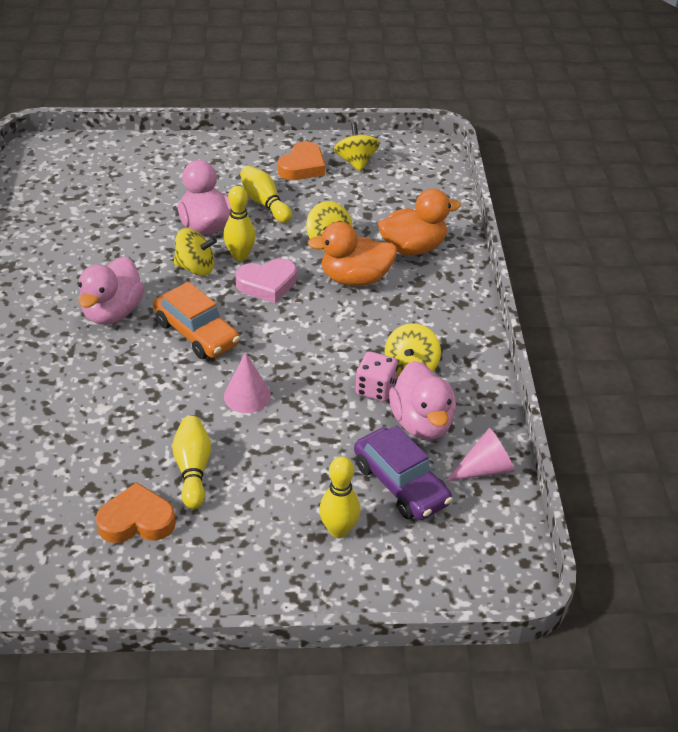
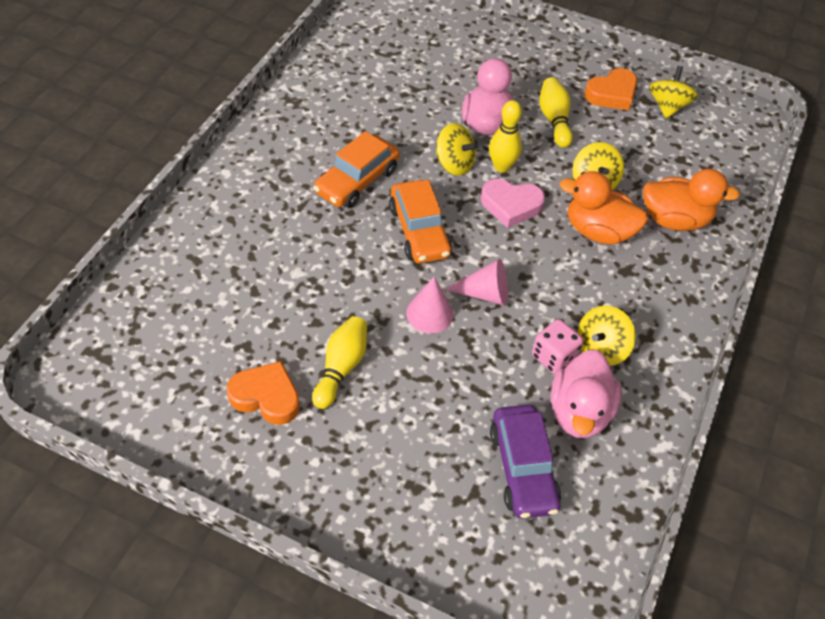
camera: 25 degrees right, 10 degrees up
(112, 312) = (357, 181): pink duck -> orange car
(339, 530) = (438, 489): yellow bowling pin -> none
(484, 469) = (615, 490): pink cone -> pink cone (485, 293)

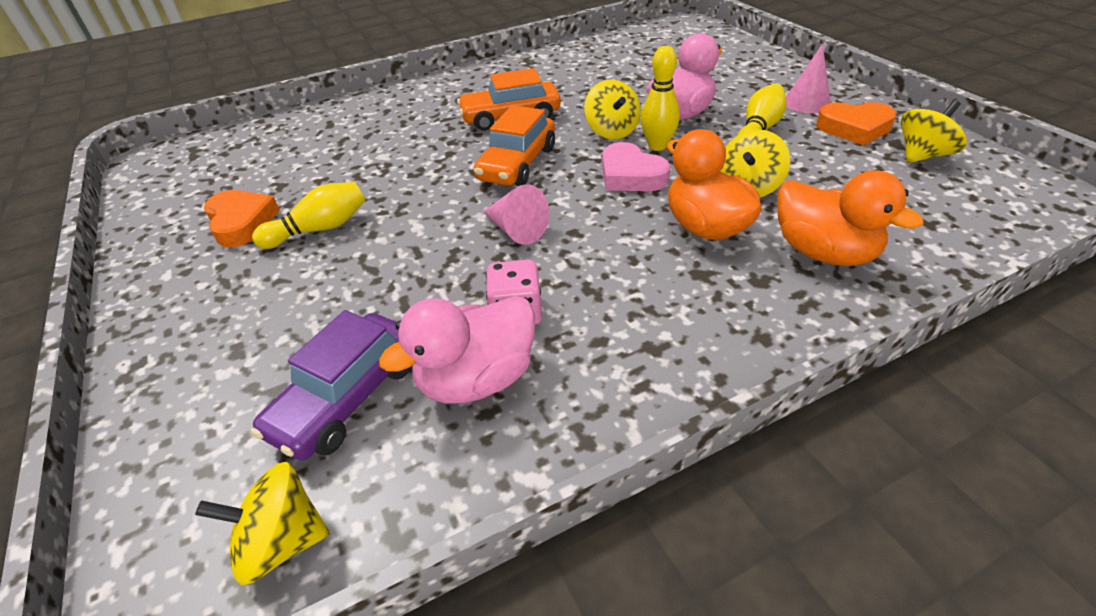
camera: 45 degrees right, 10 degrees down
(429, 313) = (445, 223): pink cone -> pink cone (807, 103)
(601, 349) = (580, 331): yellow spinning top -> yellow spinning top (282, 542)

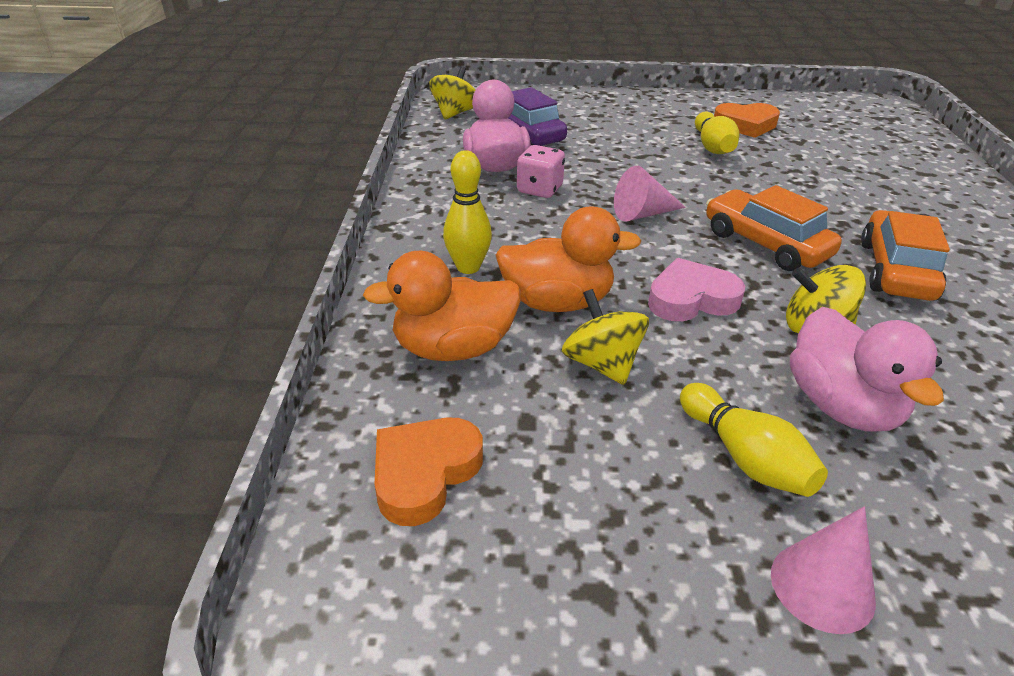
camera: 115 degrees right, 5 degrees down
(657, 146) = (750, 344): yellow bowling pin -> yellow bowling pin (468, 267)
(854, 128) = (683, 577): orange heart -> orange heart (424, 473)
(922, 155) = (541, 592): yellow spinning top -> none

